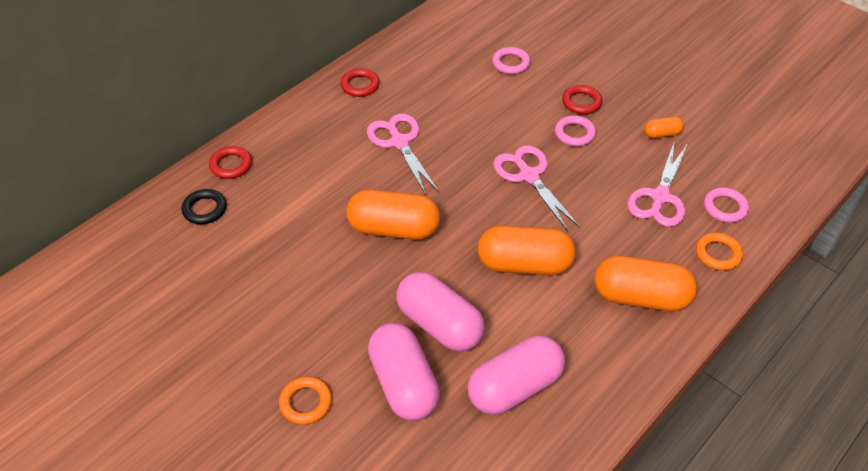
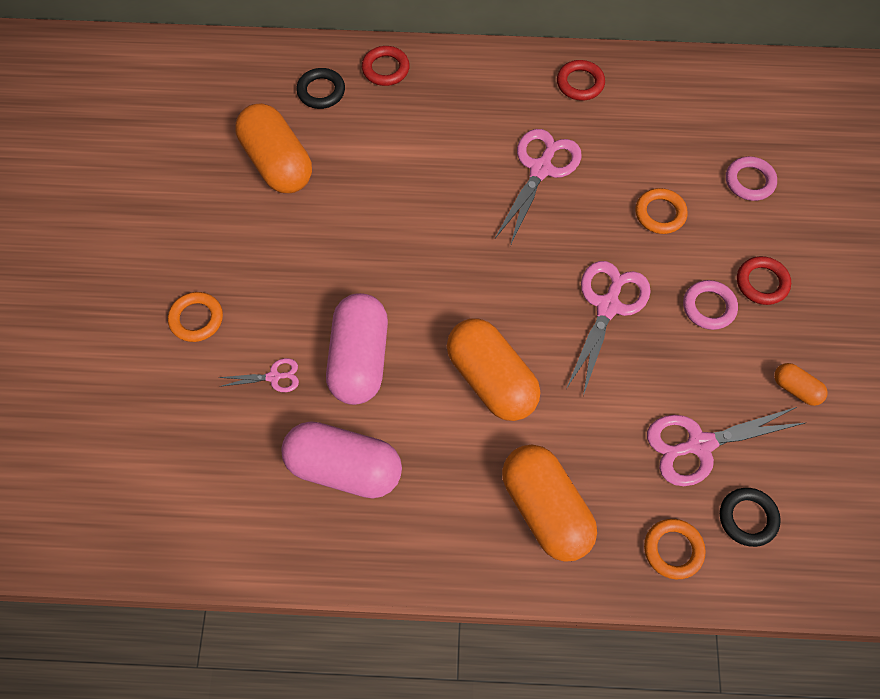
camera: 50 degrees right, 15 degrees up
(394, 229) = (432, 244): orange capsule -> orange capsule (277, 163)
(403, 384) = (274, 377): pink capsule -> pink scissors
(491, 112) = (660, 213): none -> orange ring
(725, 208) = (748, 518): pink ring -> black ring

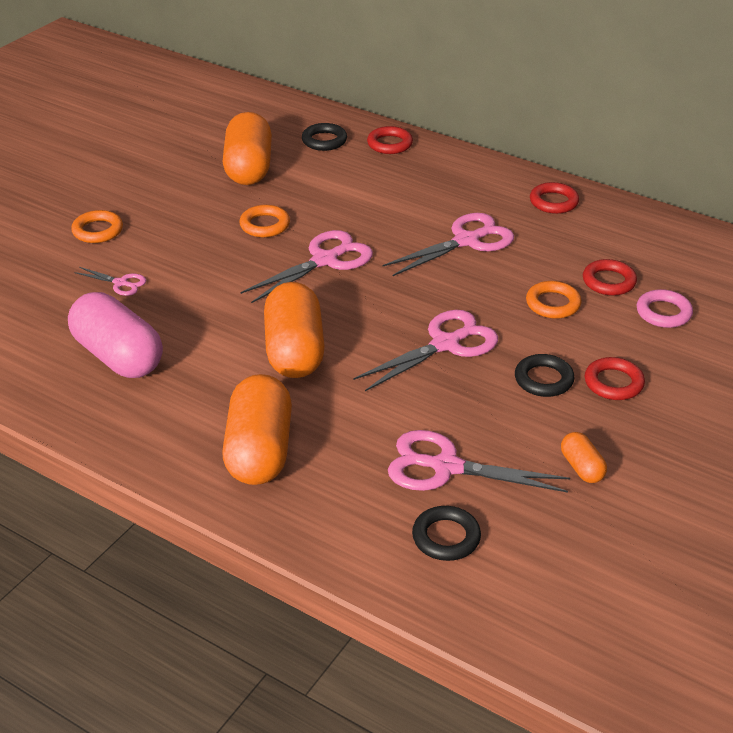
camera: 30 degrees right, 25 degrees down
(359, 359) = (197, 298): pink capsule -> none
(437, 254) = (325, 260): none -> pink scissors
(673, 550) = (350, 527): orange ring -> orange ring (265, 225)
(686, 164) = (609, 281): none -> red ring
(709, 307) = (543, 379): pink ring -> black ring

